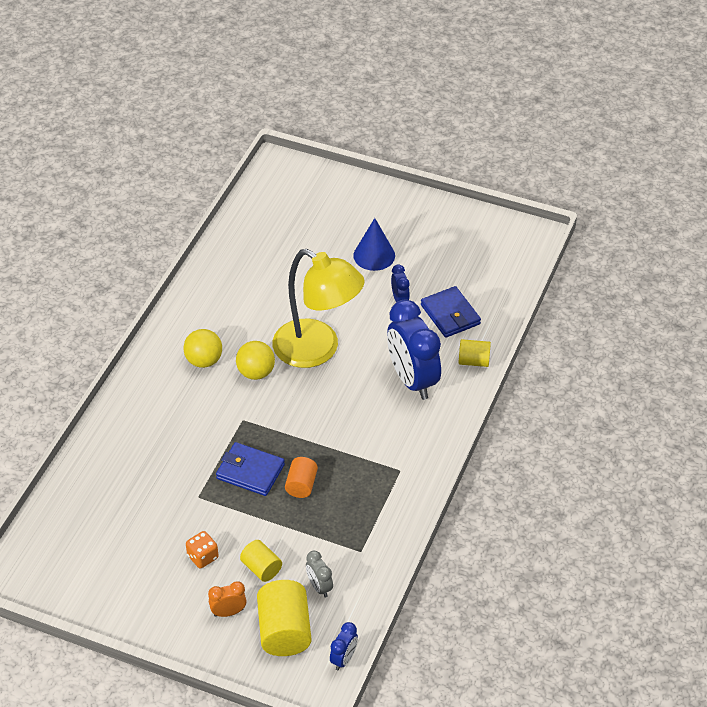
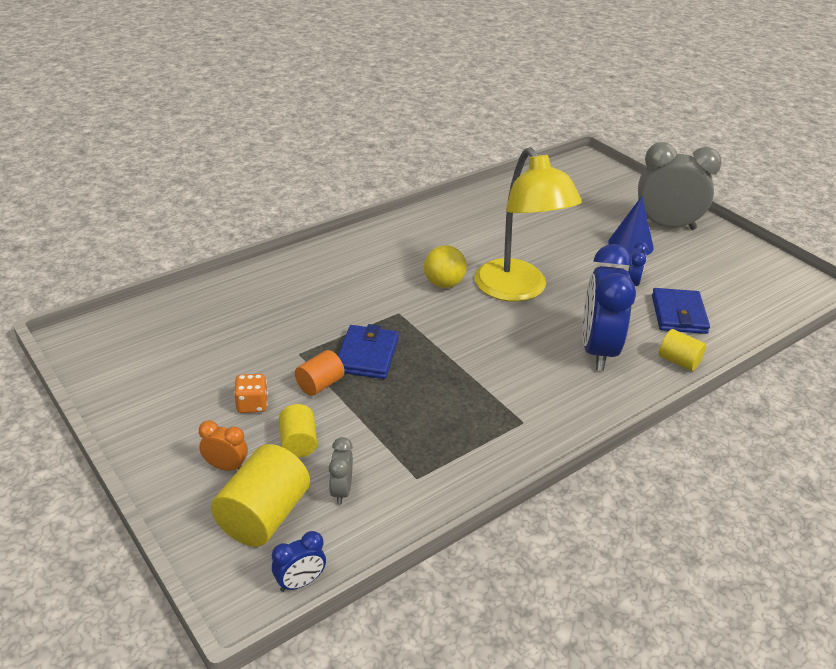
camera: 30 degrees right, 10 degrees down
(204, 361) = (404, 258): yellow ball -> none
(250, 472) = (367, 355): blue wallet -> blue wallet turned 45 degrees clockwise
(301, 485) = (407, 388): orange cylinder -> orange cylinder (320, 384)
(390, 218) = (666, 226): none -> grey clock

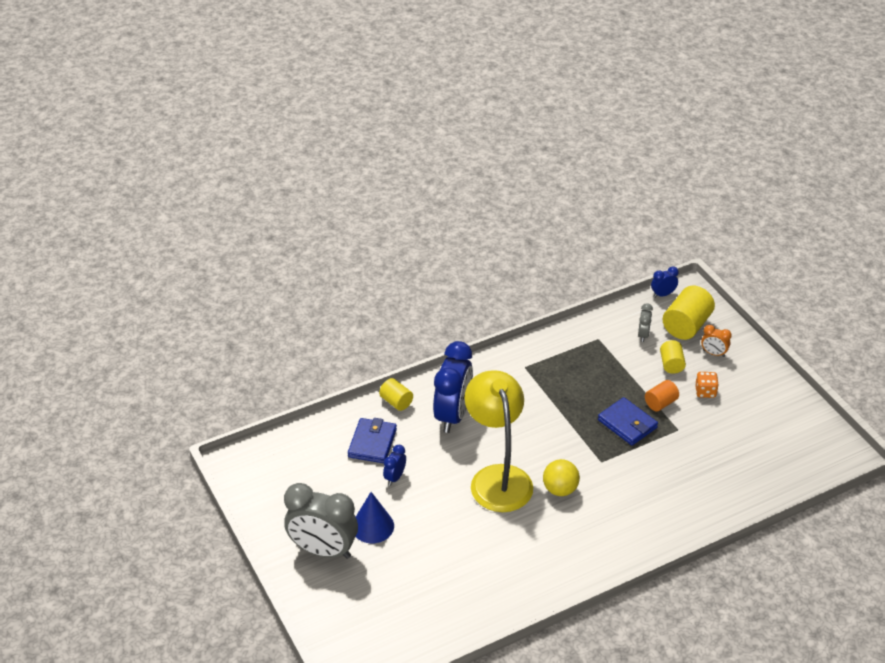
camera: 170 degrees left, 5 degrees up
(367, 355) = (627, 424): blue wallet -> blue wallet turned 60 degrees counterclockwise

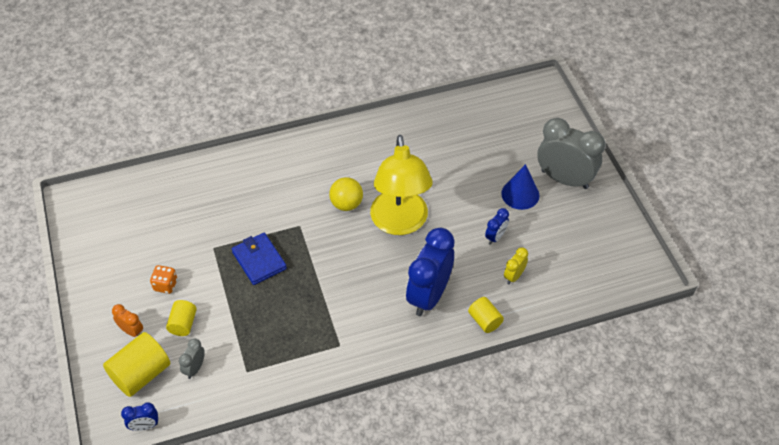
camera: 170 degrees left, 10 degrees up
(372, 443) = (514, 276): blue wallet -> yellow clock
(660, 403) = (216, 279): orange cylinder -> none

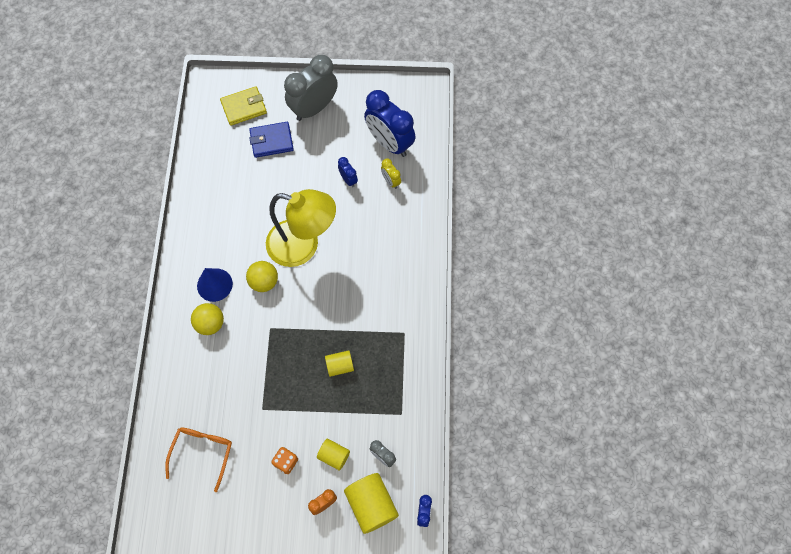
camera: 70 degrees left, 15 degrees up
(156, 216) = (202, 452): none -> orange glasses
(259, 260) = (293, 373): blue wallet -> blue wallet (271, 141)
(285, 177) = (210, 324): none -> yellow ball
(429, 296) = (384, 249): blue clock -> blue clock (389, 143)
(484, 321) = (423, 217): yellow cylinder -> yellow cylinder (340, 366)
(520, 194) = (314, 145): blue cone -> blue cone (214, 284)
(531, 122) = (244, 107): none -> yellow wallet

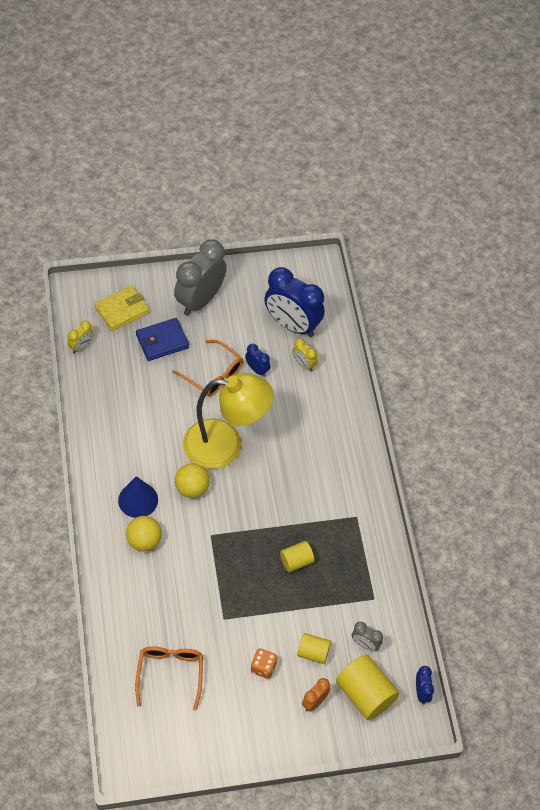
camera: 15 degrees left, 10 degrees down
(201, 136) = (81, 347): none -> yellow clock
(308, 179) = (213, 374): none -> orange glasses

